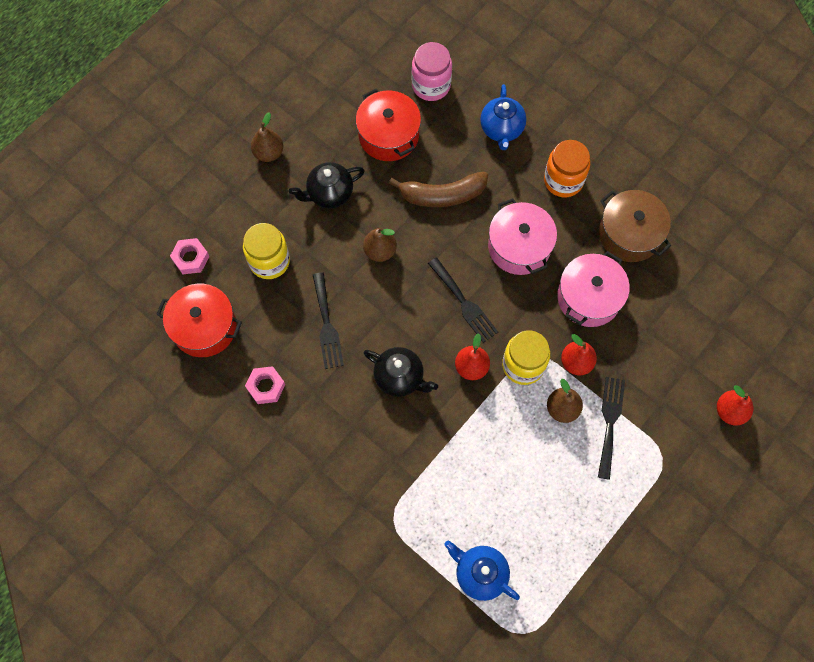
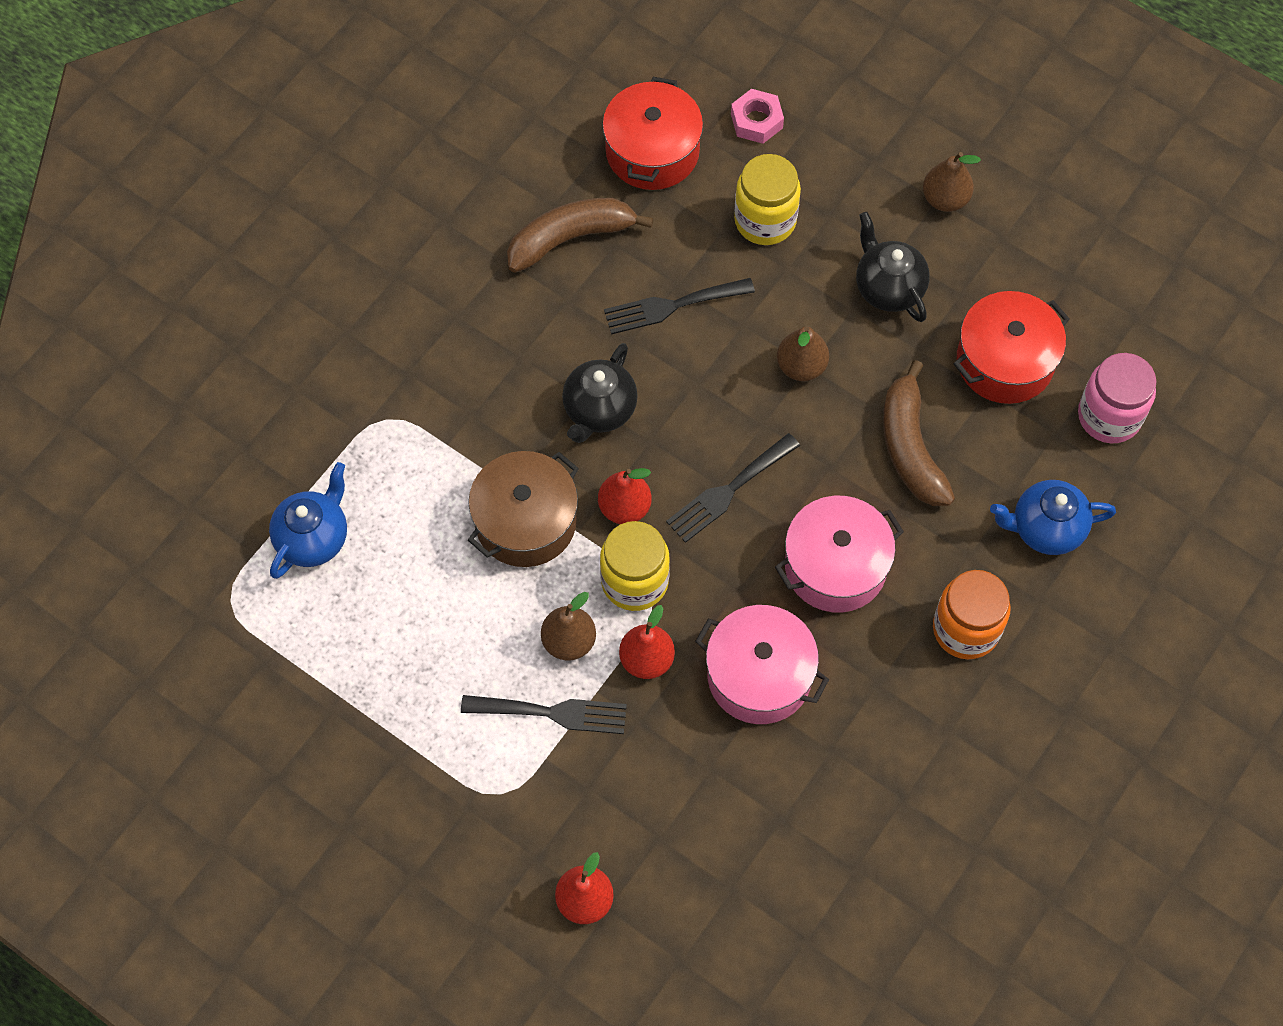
camera: 85 degrees right, 5 degrees down
(266, 386) = (570, 238): pink nut -> brown banana
(629, 234) = (881, 737): brown pot -> brown pot (525, 521)

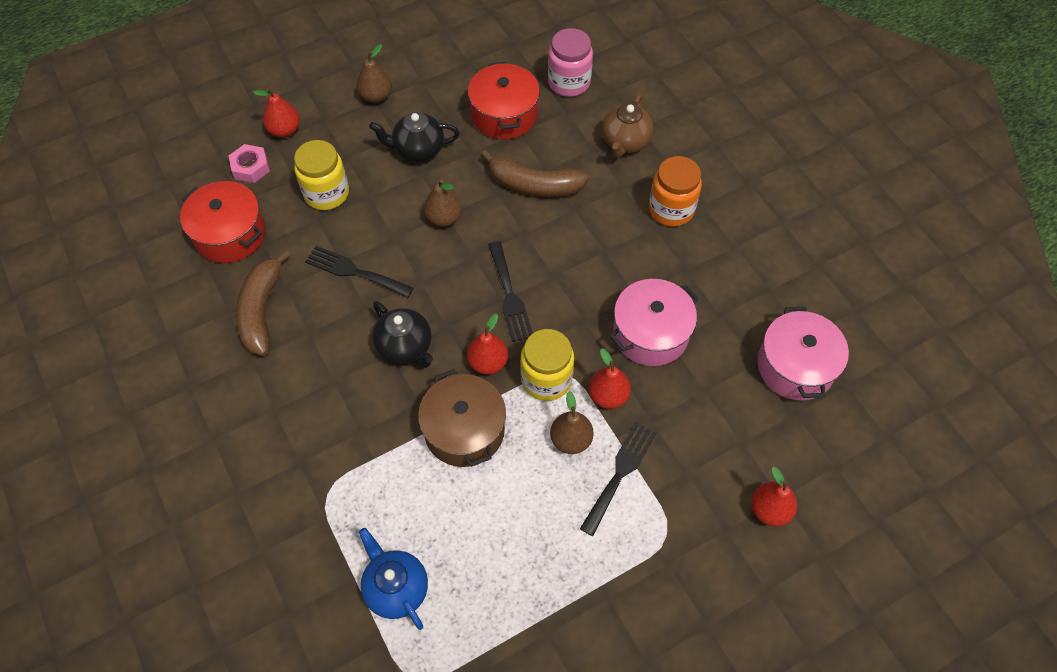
camera: 65 degrees left, 5 degrees down
(672, 306) = (354, 271): black fork -> black fork turned 105 degrees clockwise
(831, 127) = (285, 130): none -> red pear
(835, 566) = (594, 259): pink pot -> pink pot (795, 366)
(1045, 529) = (625, 142): blue teapot -> brown teapot

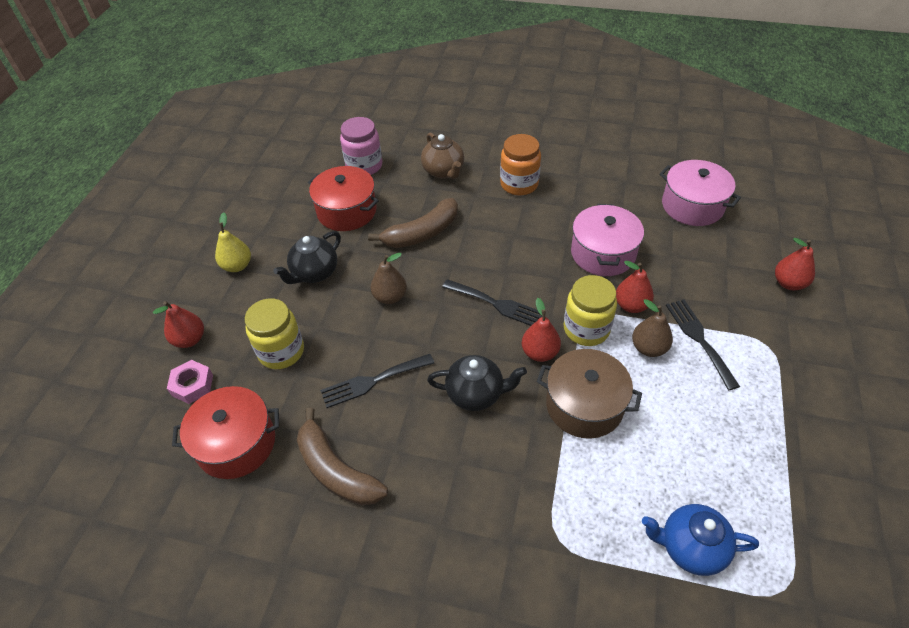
camera: 45 degrees left, 10 degrees down
(376, 96) = (237, 266): brown pear -> yellow pear

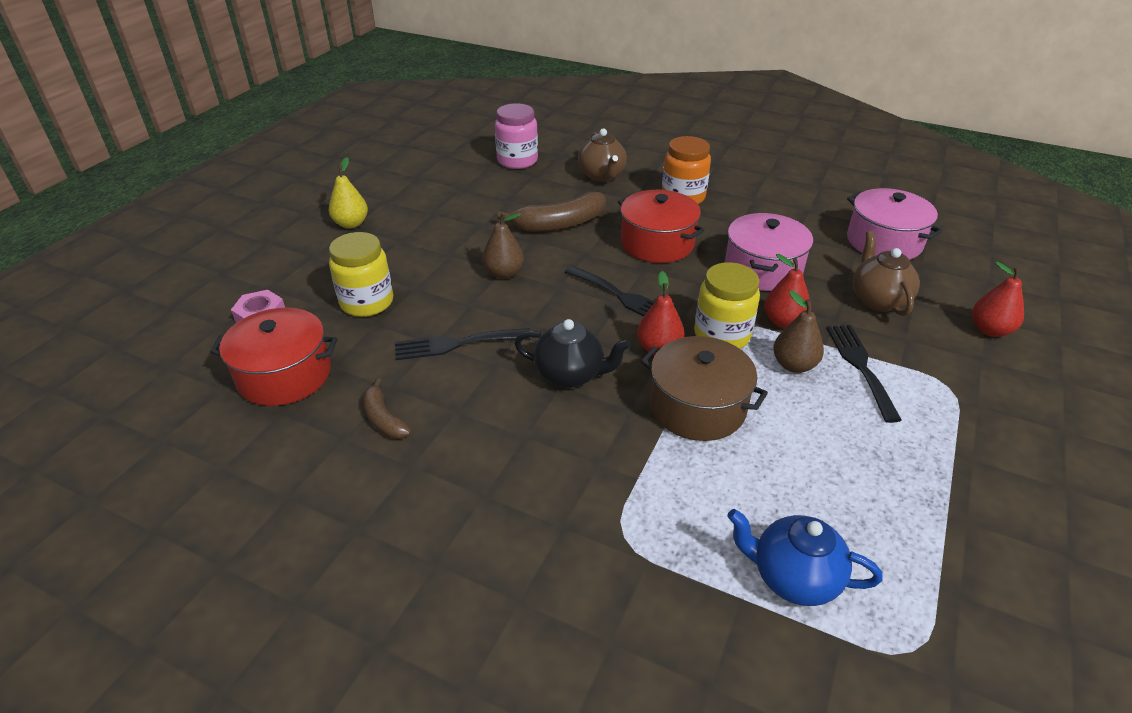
camera: 10 degrees right, 10 degrees down
(189, 339) = (275, 277): red pear -> none
(314, 273) = (430, 241): black teapot -> none
(336, 470) = (383, 419): brown banana -> brown banana, size x0.57
(347, 211) = (484, 195): red pot -> red pot (657, 243)
(699, 269) = (878, 300): none -> brown teapot

